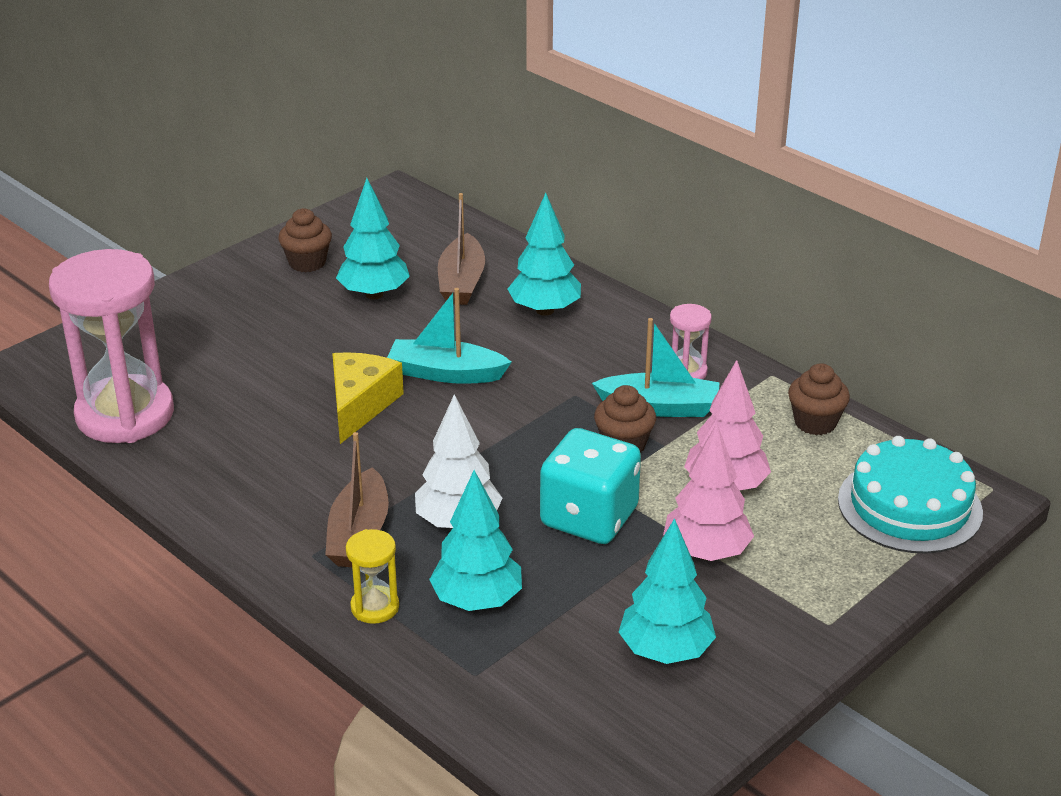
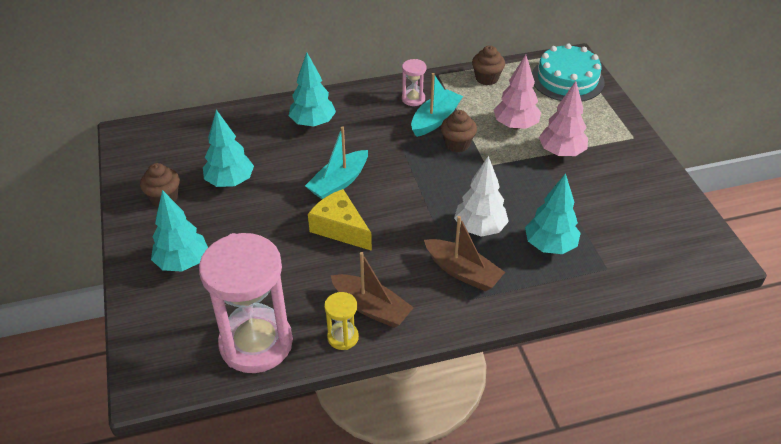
camera: 60 degrees left, 10 degrees up
(375, 607) = (531, 288): yellow hourglass -> yellow hourglass (343, 337)
(461, 282) = (254, 143): brown boat -> brown boat (371, 308)
(589, 517) = (508, 179): turquoise dice -> none
(665, 652) = (625, 195): turquoise tree -> turquoise tree (182, 262)

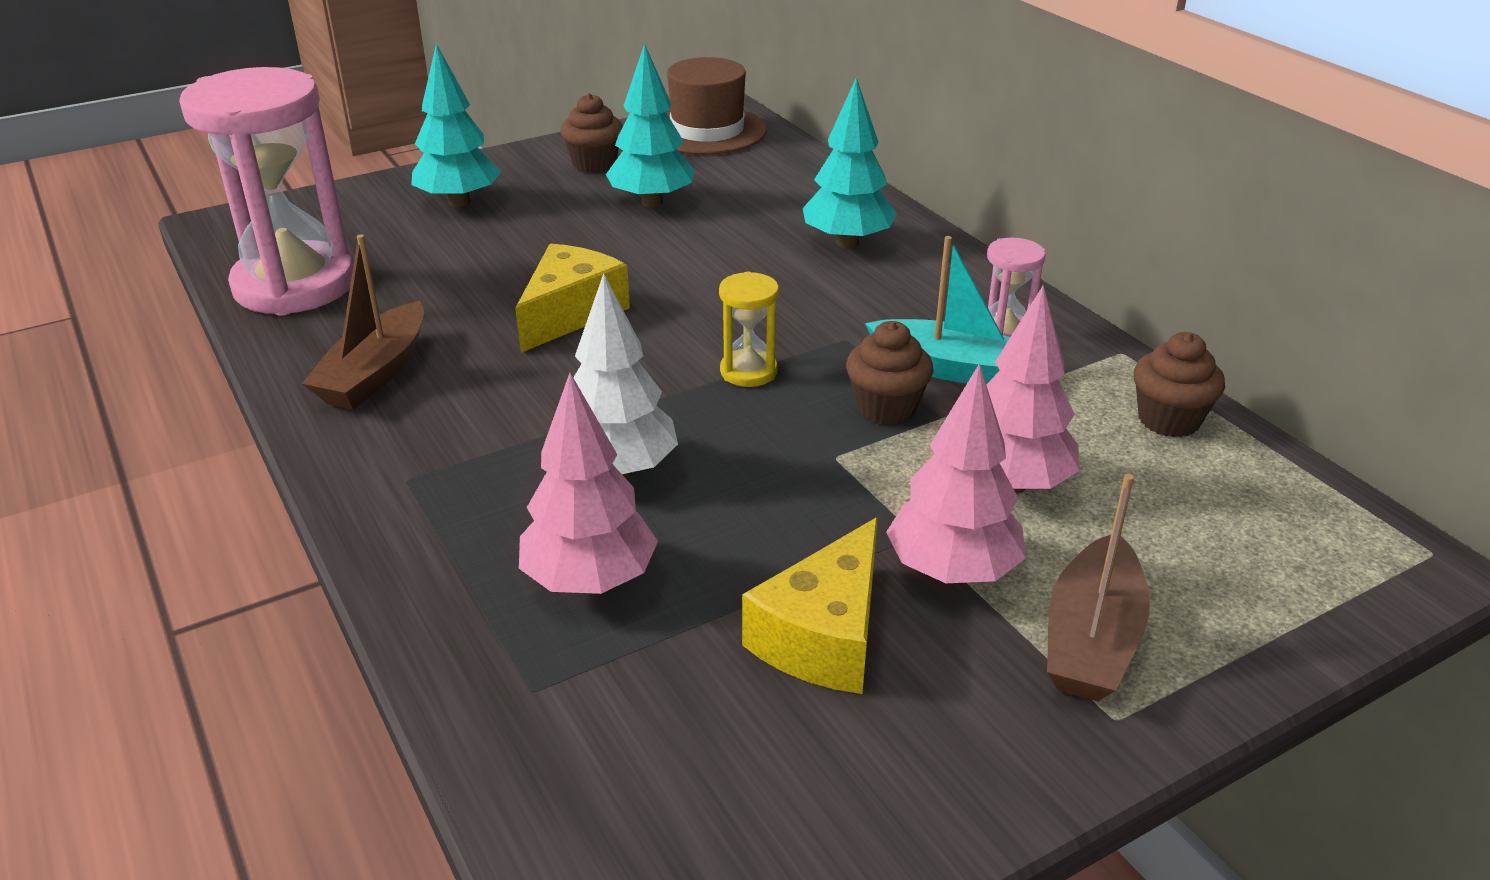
camera: 75 degrees right, 10 degrees down
(148, 145) = (707, 131): none -> brown hat
(339, 182) = (693, 293): turquoise boat -> none
(343, 337) = (305, 356): yellow hourglass -> yellow hourglass (748, 372)
(462, 272) = (481, 463): brown boat -> brown boat (1091, 639)
(550, 246) = (590, 581): turquoise tree -> pink tree
(567, 79) = (1291, 557): turquoise cake -> none
(589, 190) = (824, 636): none -> yellow cheese

